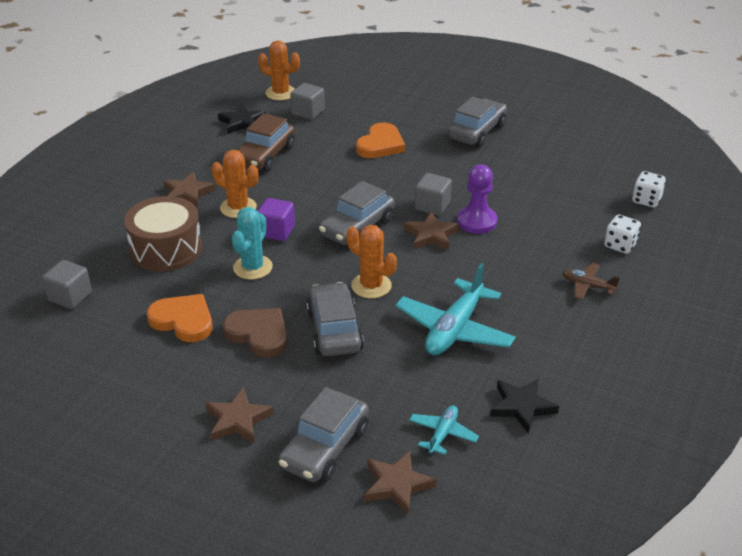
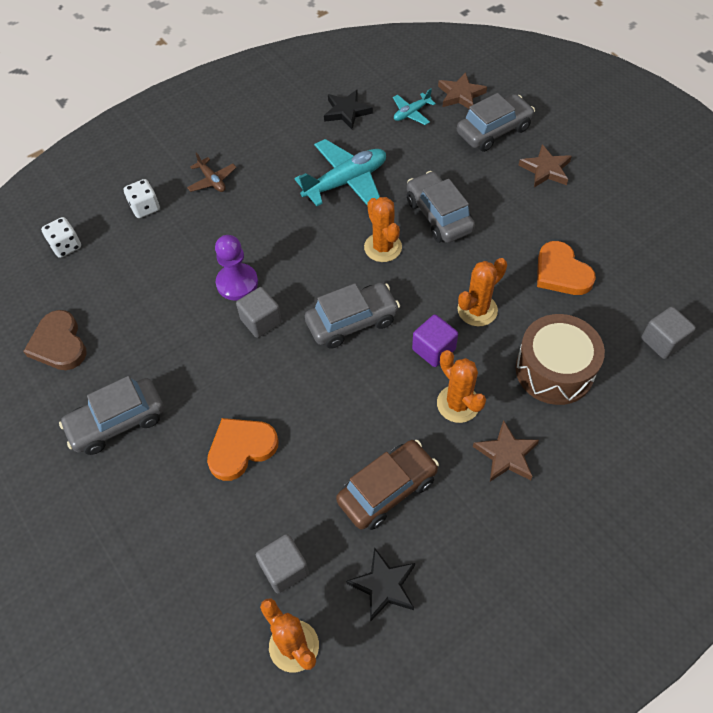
camera: 150 degrees left, 20 degrees up
(253, 267) = (477, 310): turquoise cactus -> orange cactus
(258, 334) = (502, 235): brown heart -> brown heart (59, 344)
(334, 330) = (439, 216): grey car -> grey car turned 135 degrees clockwise
(431, 235) = (291, 283): brown star -> none

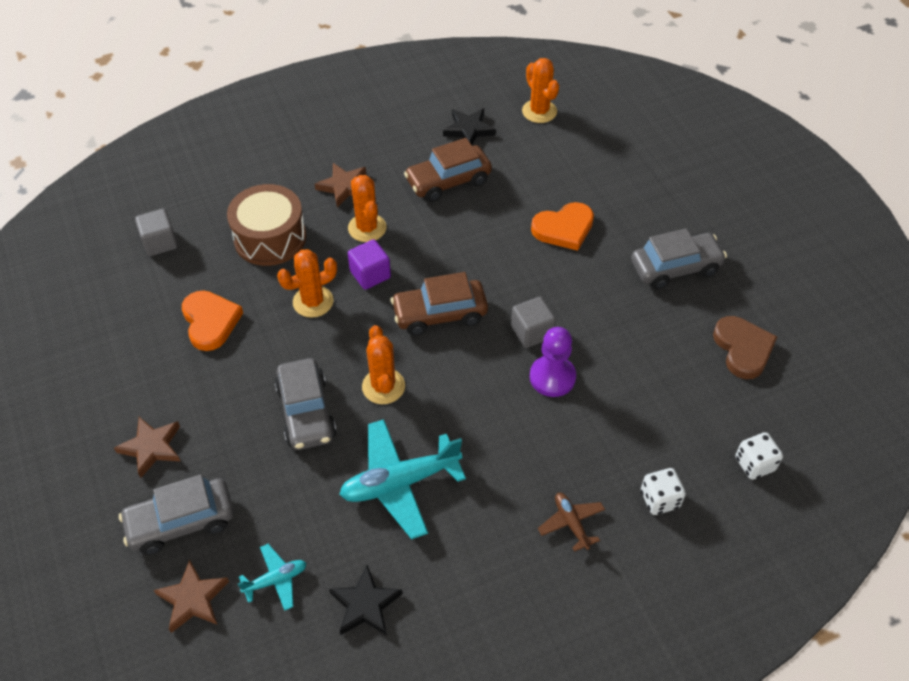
camera: 170 degrees left, 5 degrees down
(284, 569) = (539, 149): grey cube -> none
(352, 321) = (440, 314): grey car -> brown car

